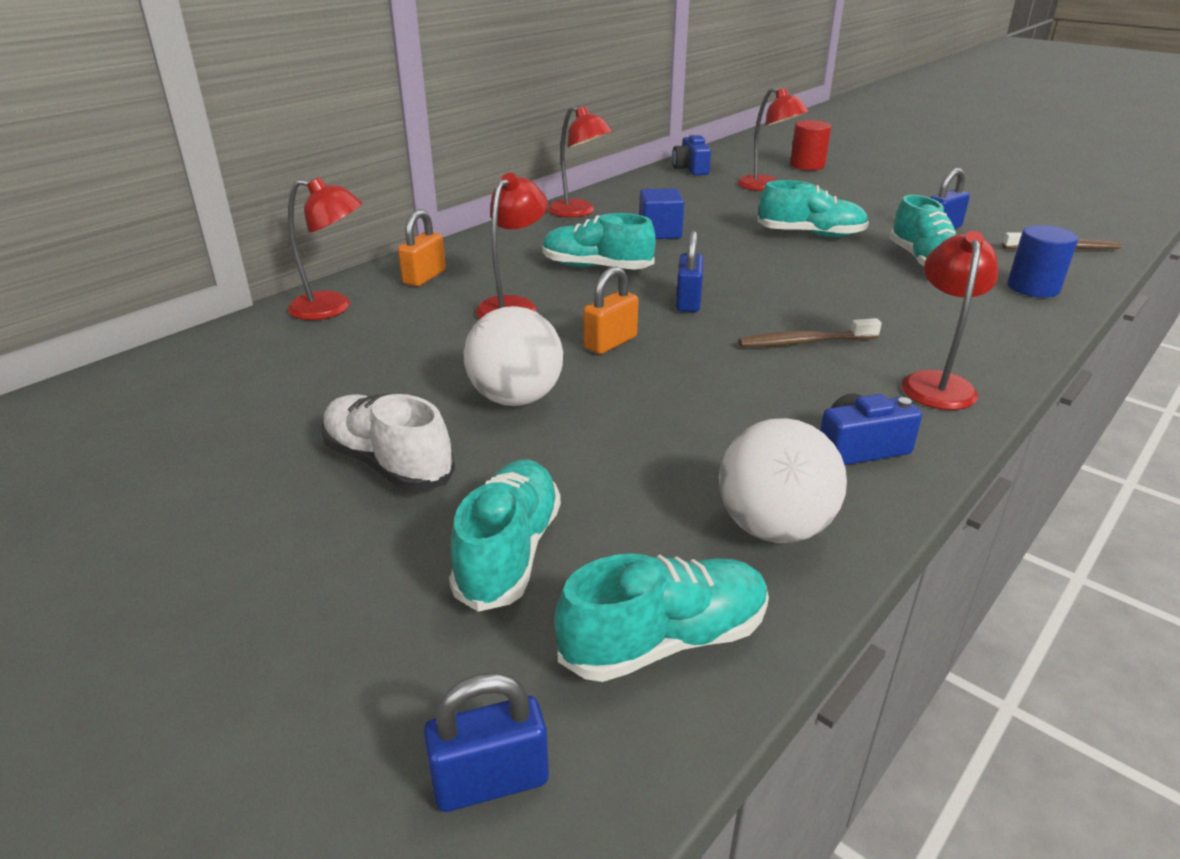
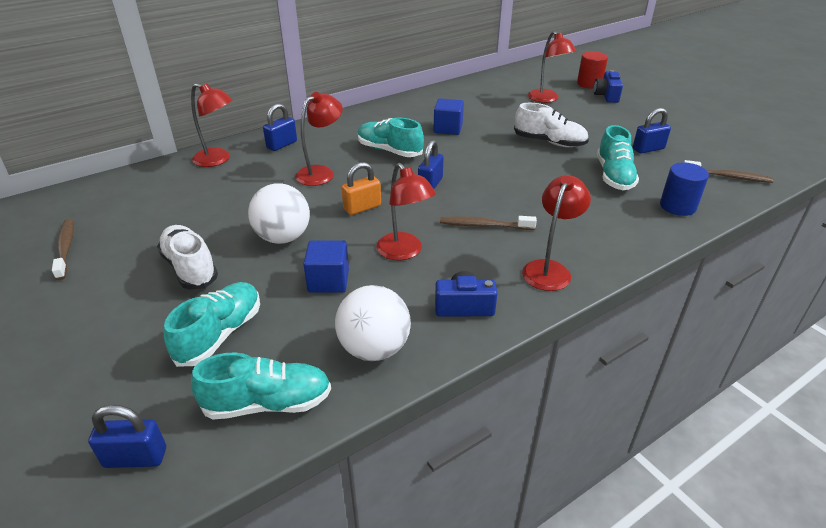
camera: 15 degrees right, 5 degrees up
(137, 469) = (65, 249): none -> brown toothbrush
(424, 277) = (282, 145): orange padlock -> blue padlock
(578, 212) = (406, 106): red lamp -> red lamp (404, 252)
(632, 446) = (328, 281): none -> blue cube
(690, 169) = (504, 79): blue camera -> blue camera (606, 96)
(810, 234) = (549, 142): turquoise shoe -> white shoe

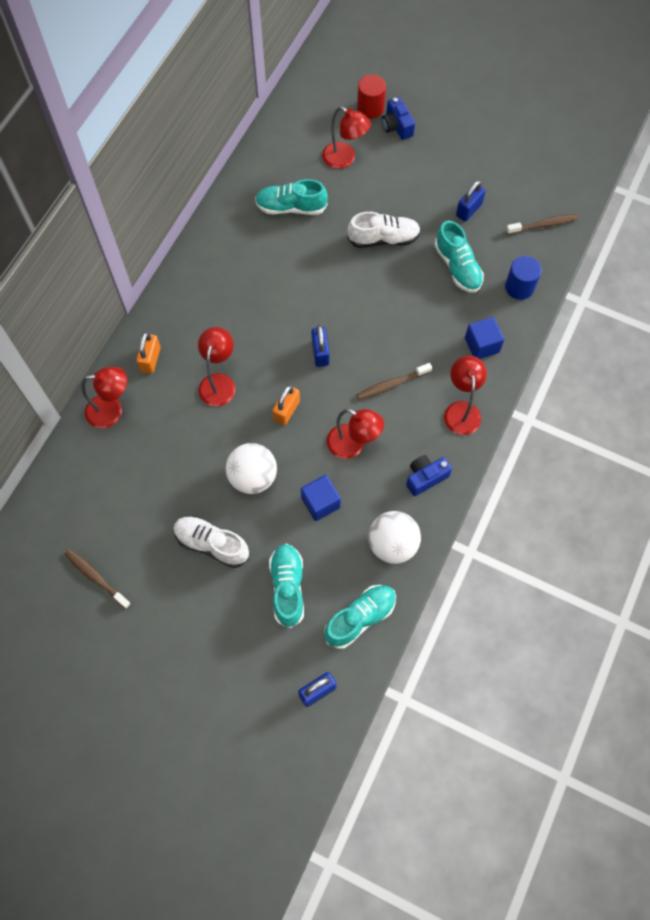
camera: 30 degrees left, 30 degrees up
(282, 145) = (150, 359): blue padlock -> orange padlock
(389, 151) = (254, 320): turquoise shoe -> turquoise shoe (291, 207)
(448, 128) = (283, 258): blue cube -> blue cube (482, 345)

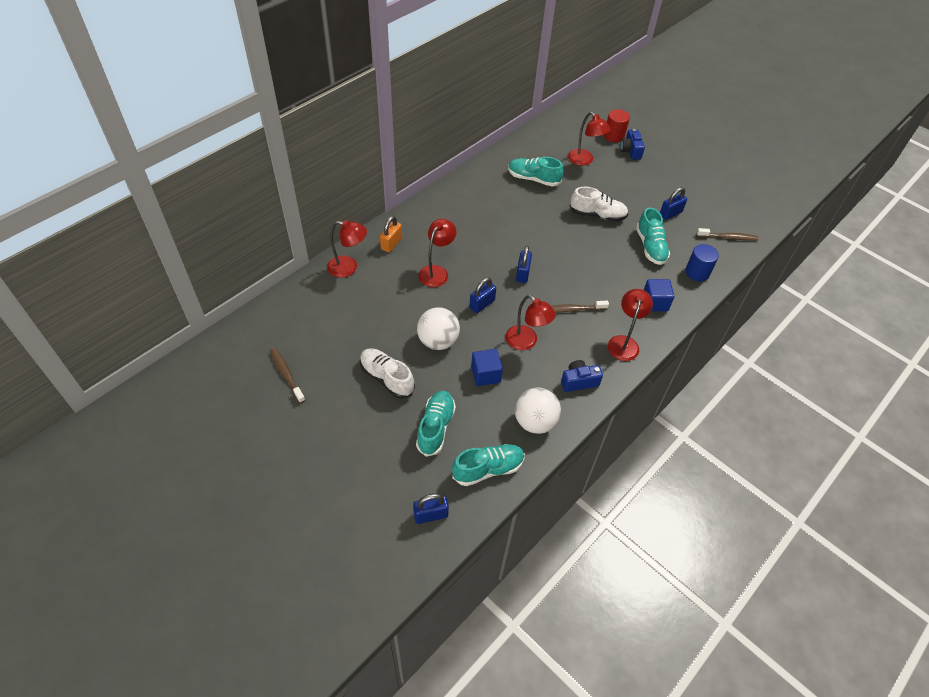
camera: 15 degrees right, 15 degrees down
(286, 411) = (482, 304): orange padlock -> blue padlock

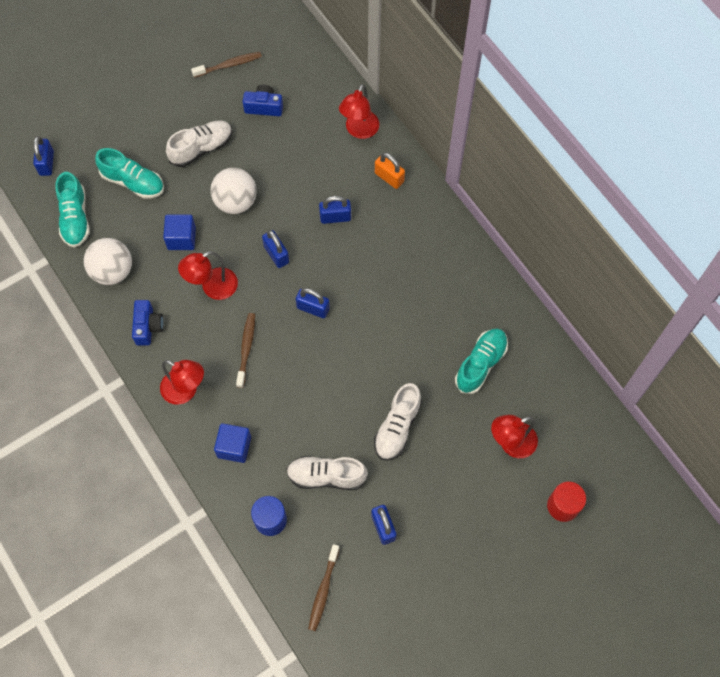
camera: 105 degrees right, 15 degrees up
(436, 272) = (335, 217): red lamp -> blue padlock
(630, 151) = (525, 518): blue camera -> blue camera (264, 107)
(650, 247) = (326, 476): turquoise shoe -> white shoe

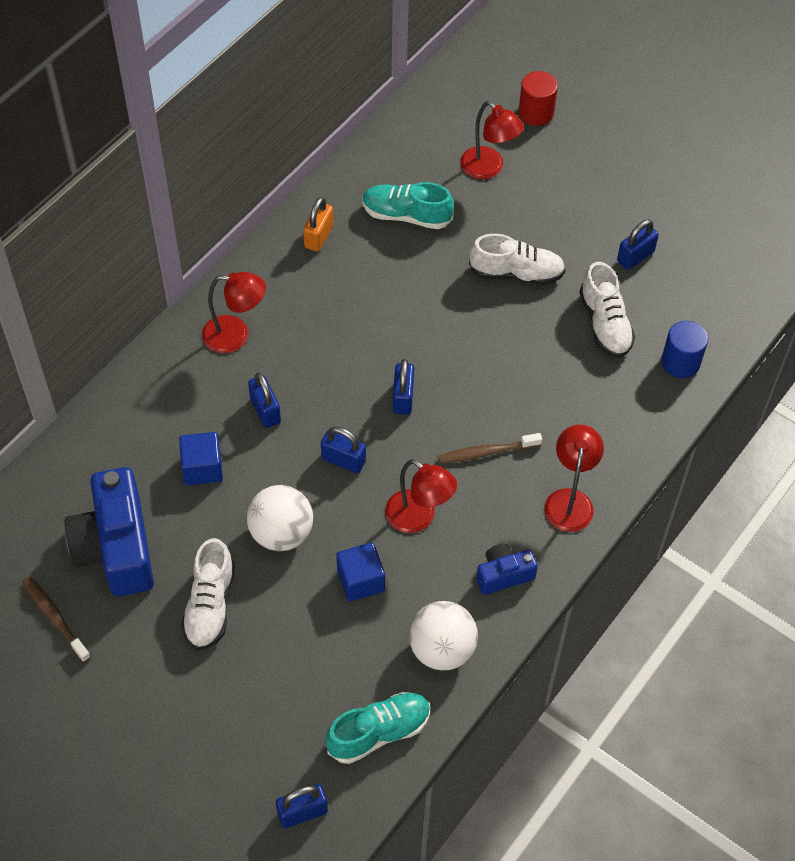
camera: 110 degrees left, 10 degrees down
(133, 182) = (294, 676): turquoise shoe -> none
(201, 148) = (210, 605): white shoe -> white shoe turned 120 degrees counterclockwise
(234, 447) = (615, 425): blue cube -> blue cube (202, 468)
(264, 107) = (116, 548): blue camera -> blue camera, size x1.97
(276, 254) = (343, 460): blue padlock -> blue padlock turned 75 degrees clockwise
(323, 590) = (729, 291): brown toothbrush -> none
(359, 131) = (123, 420): red lamp -> red lamp (235, 335)
(389, 177) = (186, 367): orange padlock -> orange padlock (318, 236)

